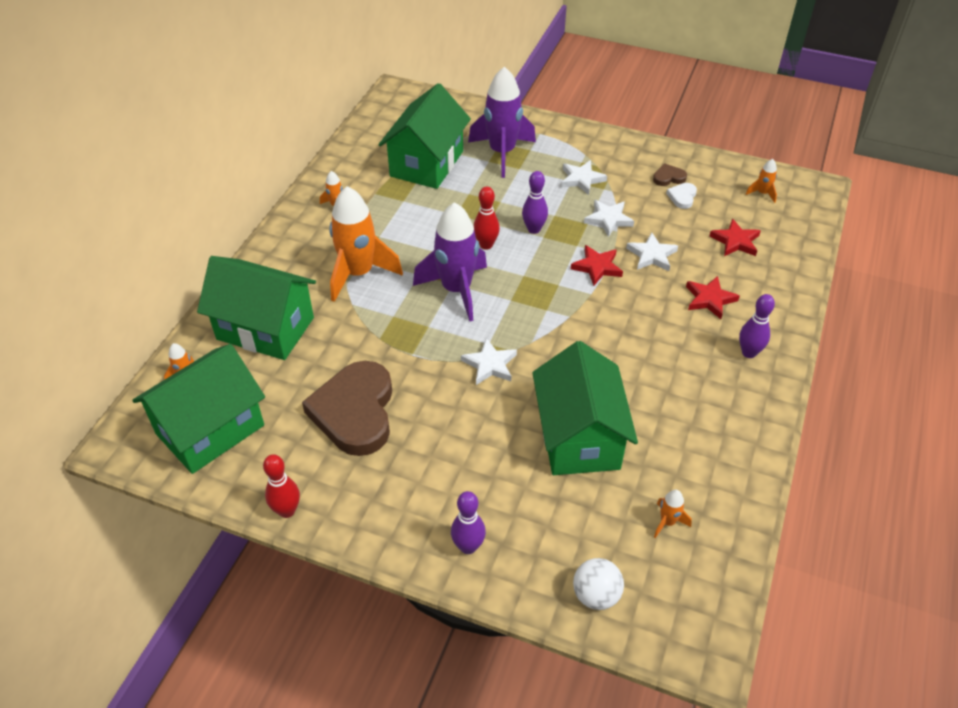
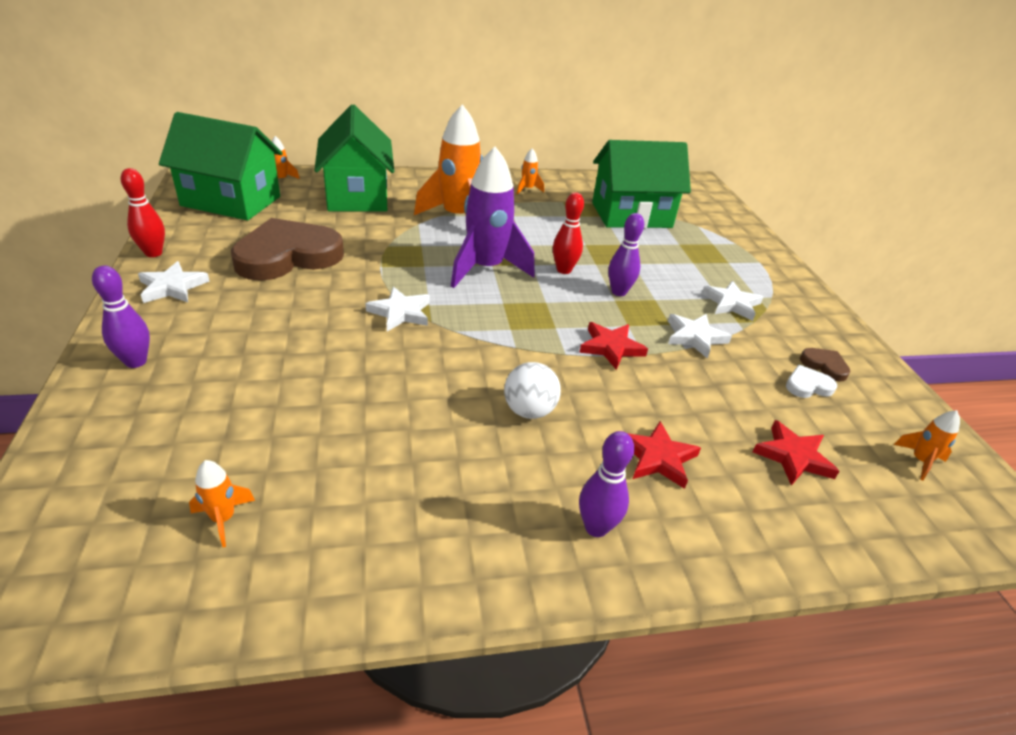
camera: 55 degrees right, 10 degrees down
(502, 153) = (700, 248): purple rocket -> none
(579, 437) = (333, 401): green house -> none
(596, 595) = (79, 480): white ball -> white ball (529, 411)
(652, 255) = (678, 385): white star -> white star (172, 287)

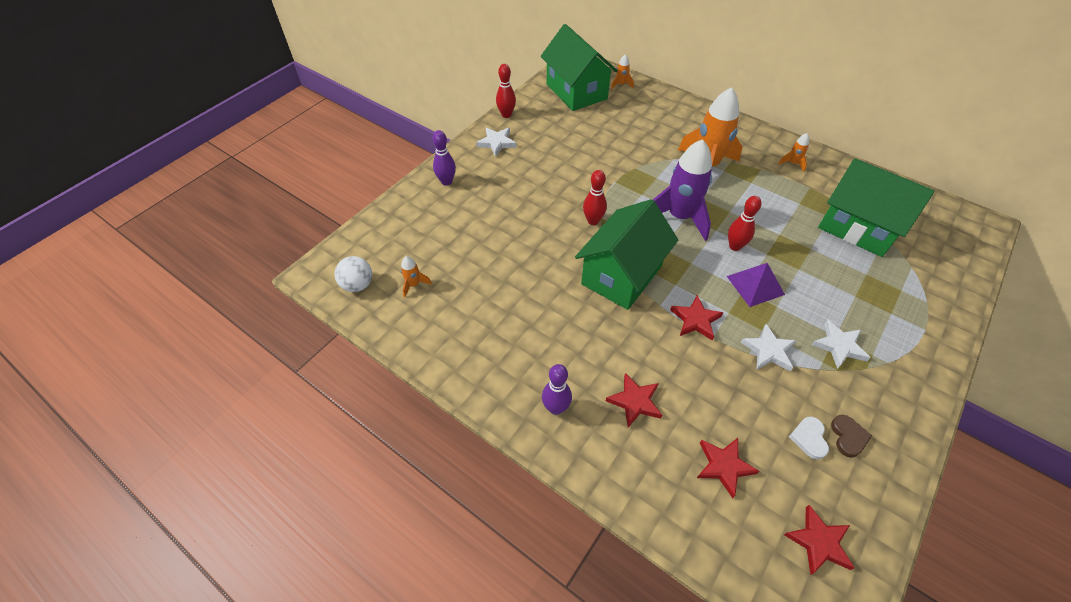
camera: 50 degrees right, 15 degrees up
(288, 256) = (570, 148): brown heart -> none
(357, 195) = (656, 117): green house -> green house (622, 275)
(400, 312) = (593, 221): white star -> red bowling pin
(529, 411) = (596, 325): white ball -> white ball (358, 285)
(618, 292) = (755, 285): purple bowling pin -> purple pyramid
(807, 385) = (809, 438): white heart -> white heart turned 120 degrees counterclockwise
(919, 461) = (818, 542): orange rocket -> red star

